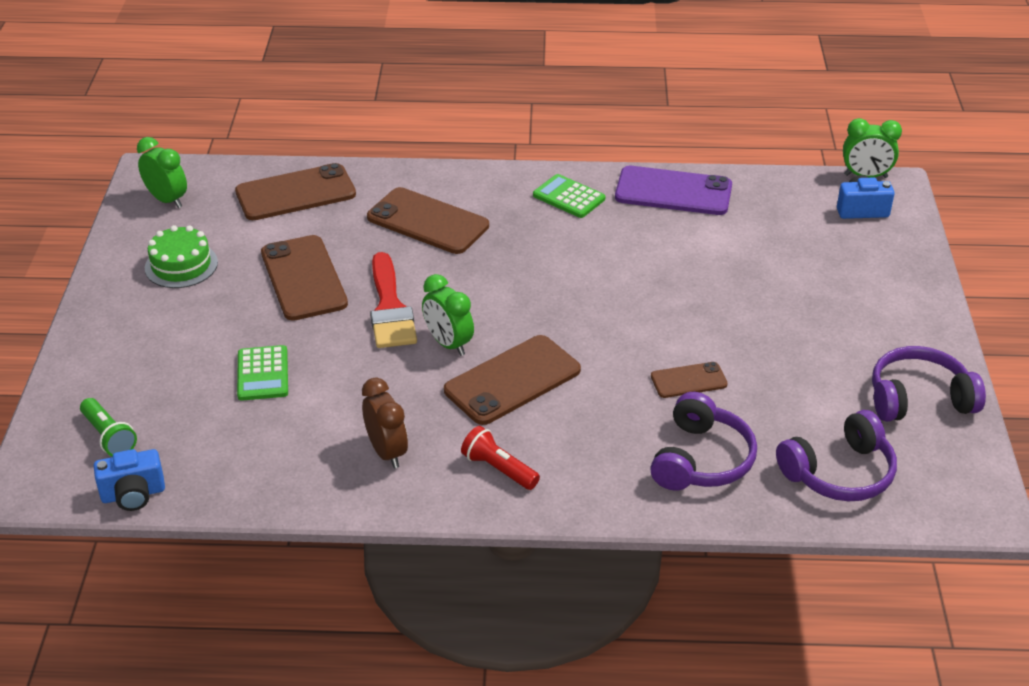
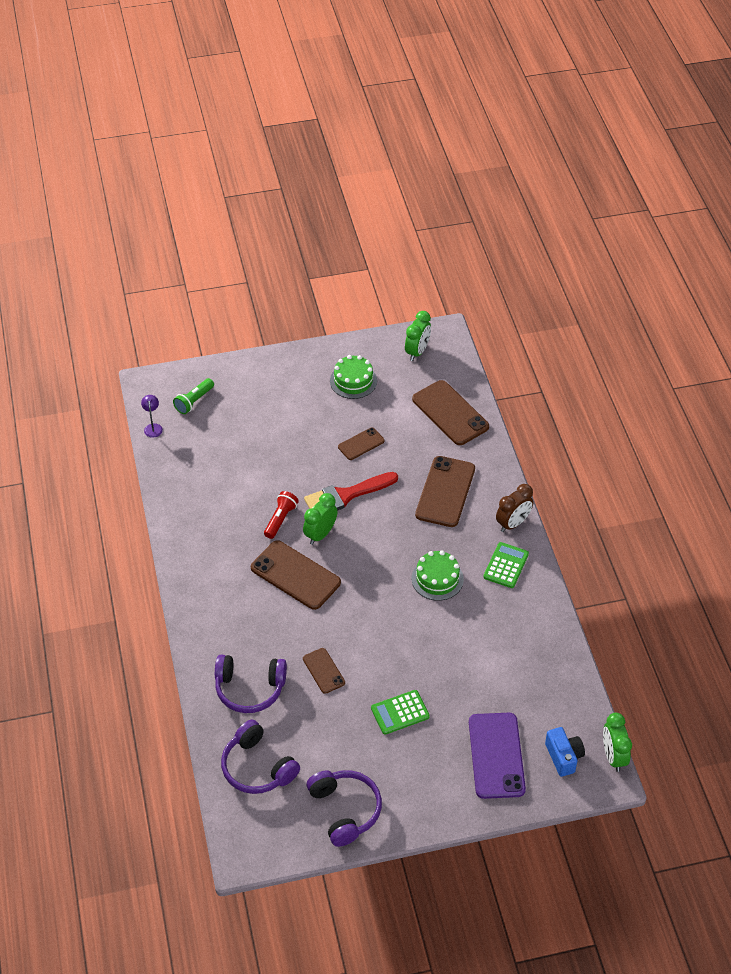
camera: 75 degrees right, 10 degrees up
(133, 494) = (153, 427): blue camera -> purple lamp
(263, 374) = (265, 451): green calculator -> green calculator (400, 712)
(303, 278) = (361, 444): brown phone -> brown phone, size x0.54
(387, 452) = (214, 529): brown clock -> brown clock (513, 524)
(498, 469) = (214, 585): red flashlight -> red flashlight (280, 519)
(568, 254) = (437, 579): none -> green cake
(673, 192) = (538, 628): purple phone -> purple phone (496, 755)

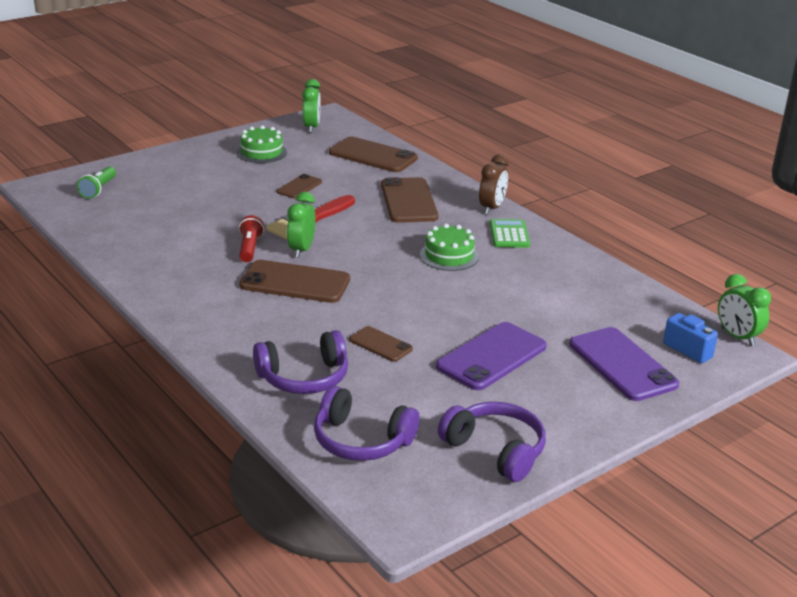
camera: 25 degrees left, 20 degrees down
(153, 427) = (61, 213): purple lamp -> none
(400, 712) = (491, 356): green calculator -> purple phone

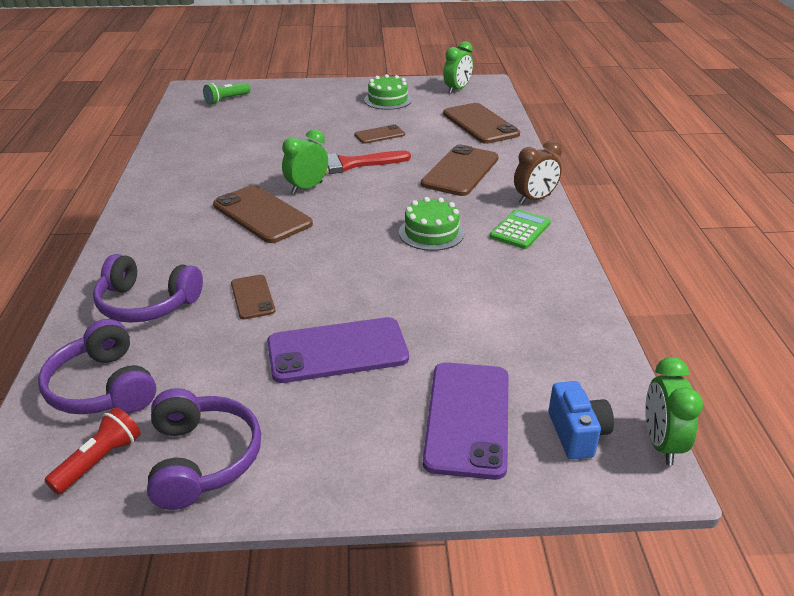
camera: 35 degrees right, 5 degrees up
(250, 248) = (268, 174): red flashlight -> red flashlight (99, 461)

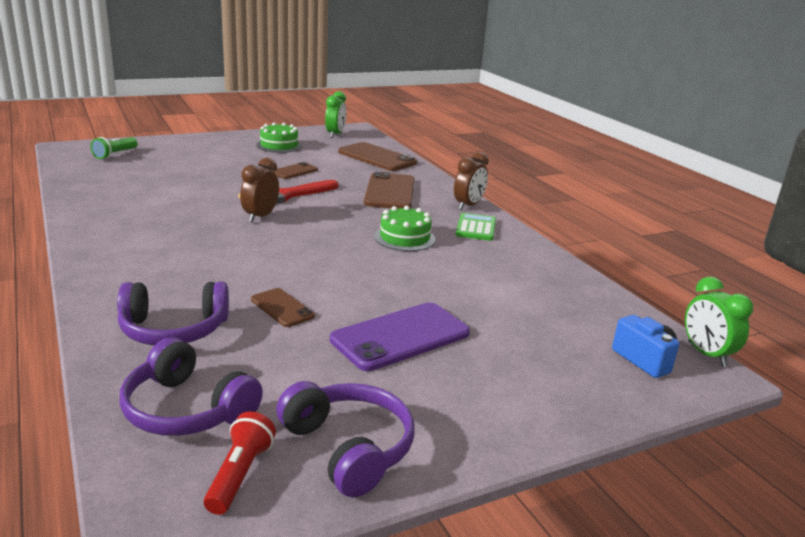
camera: 25 degrees left, 10 degrees down
(262, 214) = (233, 242): brown phone -> none
(307, 188) = (260, 217): green clock -> brown clock
(467, 418) = (554, 366): purple phone -> none

